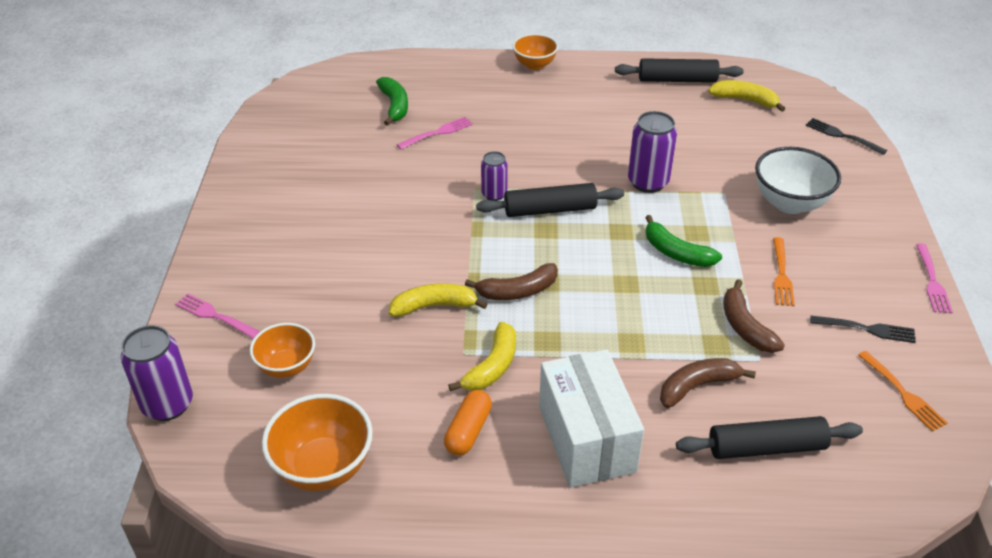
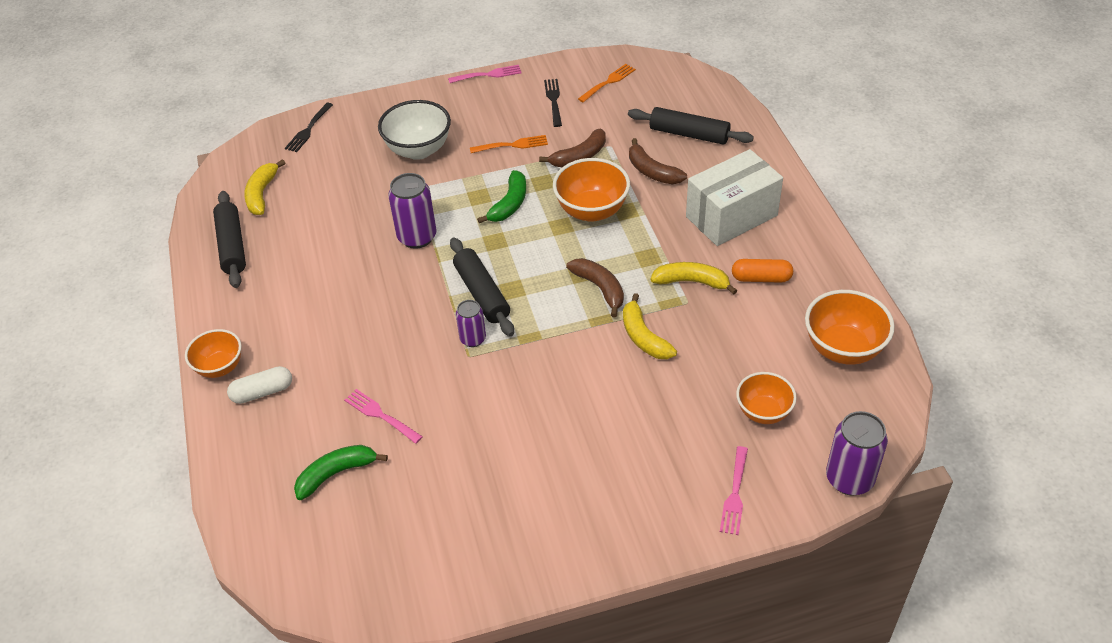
camera: 105 degrees left, 5 degrees up
(497, 81) = (262, 392): none -> white capsule
(642, 314) = (591, 211): none -> orange bowl
(766, 447) = (689, 134): black rolling pin -> black rolling pin turned 45 degrees counterclockwise

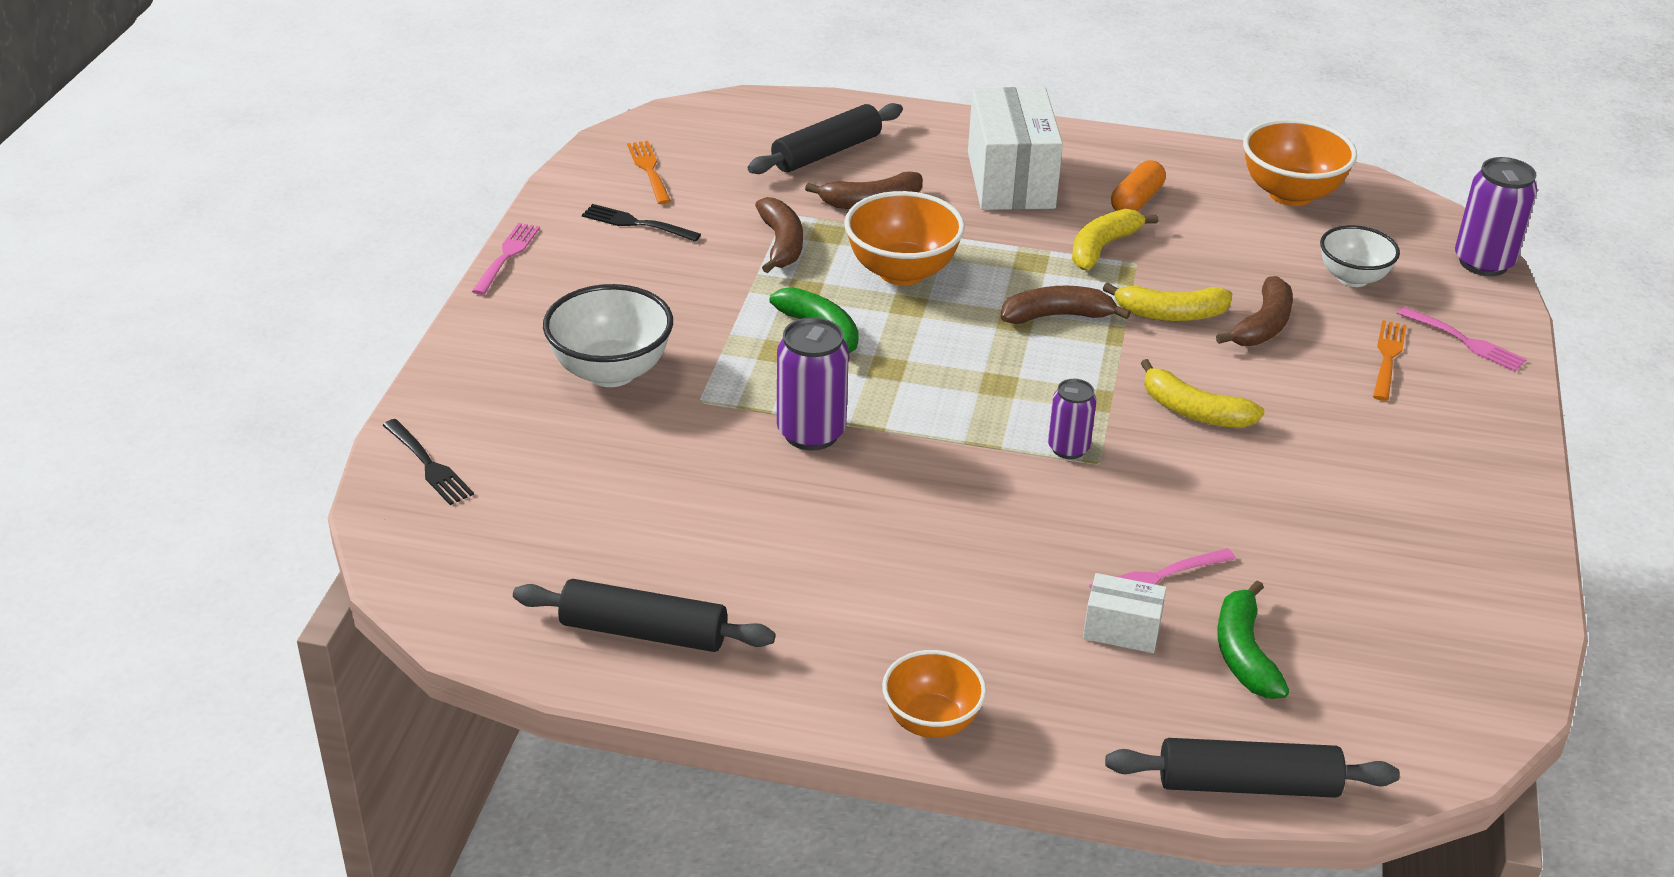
camera: 65 degrees left, 10 degrees down
(262, 194) = (542, 562): yellow banana -> yellow banana (1194, 411)
(262, 392) = (1024, 687): white capsule -> none
(327, 415) = (1121, 630): none -> white box
(482, 293) = (984, 412): black rolling pin -> black rolling pin (1247, 784)
(511, 145) = (695, 288): orange fork -> orange fork (1388, 358)
(667, 383) = (1263, 325): none -> brown banana
(763, 412) = (1352, 278): orange bowl -> white bowl

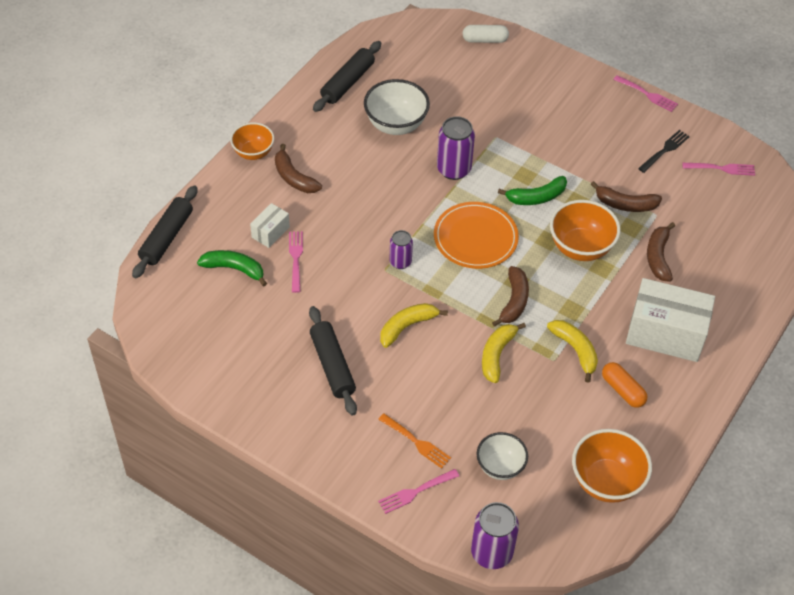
camera: 110 degrees right, 15 degrees up
(427, 464) = (485, 40): black fork -> white capsule
(611, 371) = (531, 111): white bowl -> white bowl (396, 125)
(649, 170) = (721, 169): orange fork -> pink fork
(826, 152) = (722, 254): black rolling pin -> black rolling pin (332, 365)
(955, 378) = (475, 238): none -> orange plate
(1263, 325) = (470, 395): brown banana -> brown banana (294, 177)

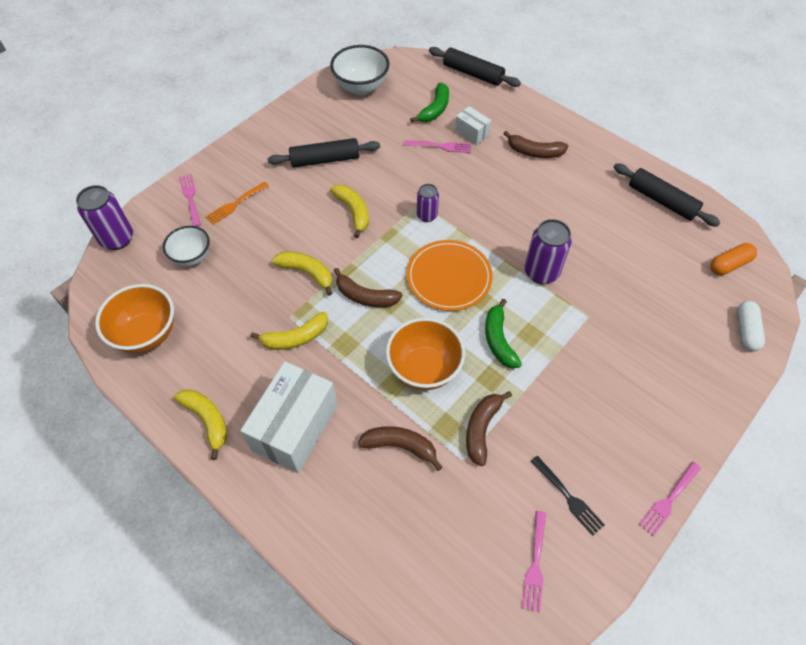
camera: 100 degrees right, 5 degrees up
(253, 153) = (565, 128): orange bowl -> none
(294, 177) = (534, 152): brown banana -> brown banana turned 135 degrees counterclockwise
(396, 125) = (603, 232): white bowl -> white bowl (361, 87)
(622, 390) = (238, 370): orange capsule -> orange capsule (729, 264)
(680, 403) = (207, 420): none -> yellow banana

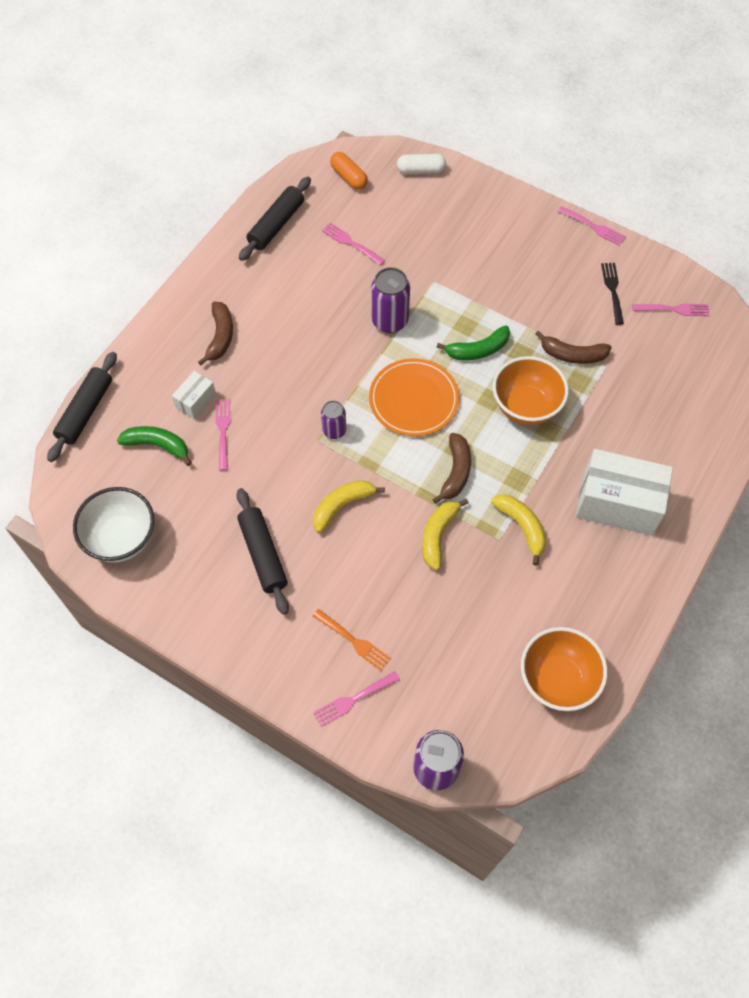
camera: 100 degrees left, 5 degrees up
(192, 257) = (443, 666): white bowl -> none
(207, 420) = (635, 584): yellow banana -> none
(400, 446) = (608, 414): brown banana -> none
(567, 497) = (613, 291): black fork -> black fork turned 45 degrees counterclockwise
(639, 255) = (351, 243): none -> pink fork

